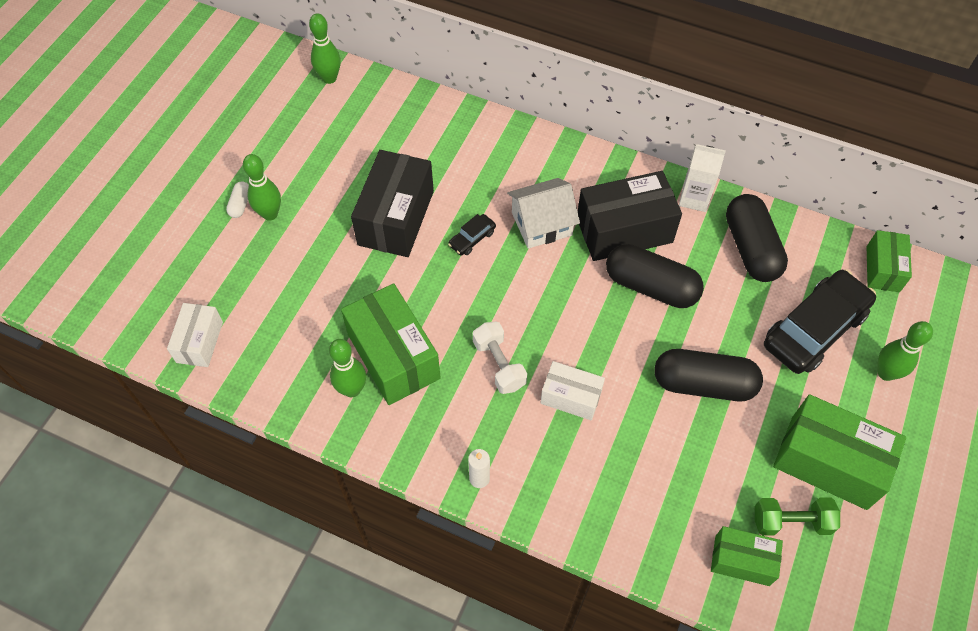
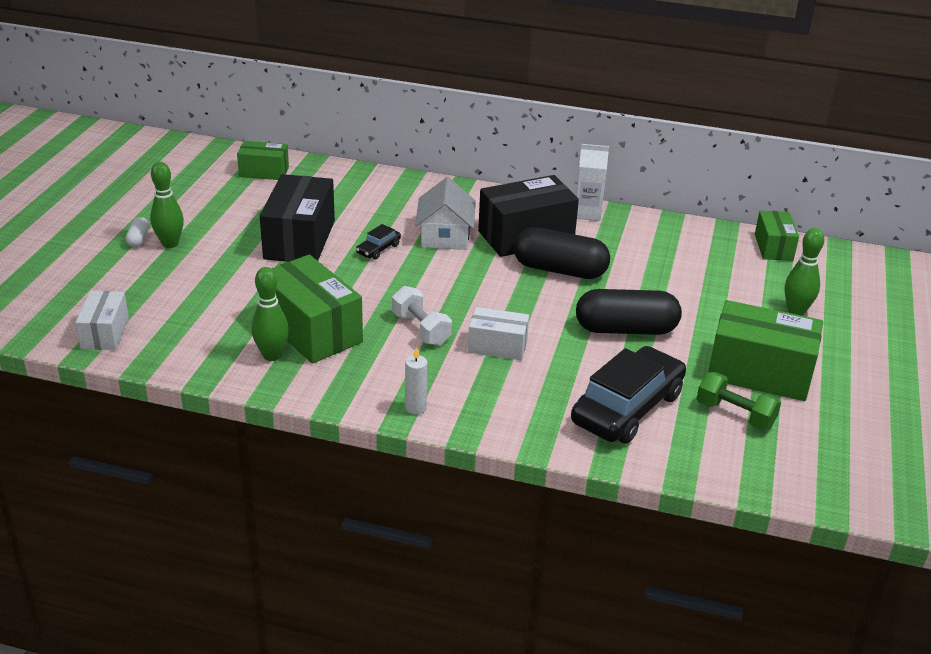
camera: 10 degrees left, 25 degrees down
(329, 78) = (219, 156): green bowling pin -> none
(541, 224) = (445, 236): white house -> white house turned 60 degrees counterclockwise
(742, 560) = (694, 445): green box -> green box (264, 172)
(750, 248) = (648, 241): black capsule -> none
(791, 521) = (735, 414): green dumbbell -> green dumbbell turned 45 degrees clockwise
(814, 329) = (722, 288): black car -> black car (627, 408)

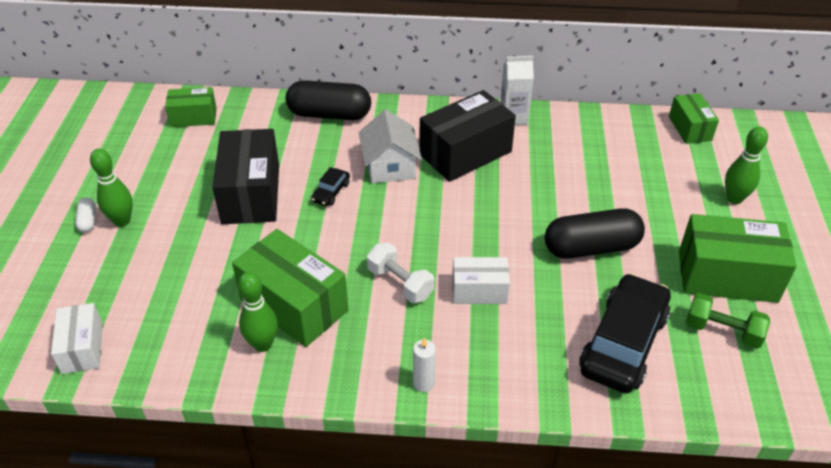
camera: 10 degrees left, 10 degrees up
(560, 270) = (509, 187): black capsule -> black capsule (329, 114)

